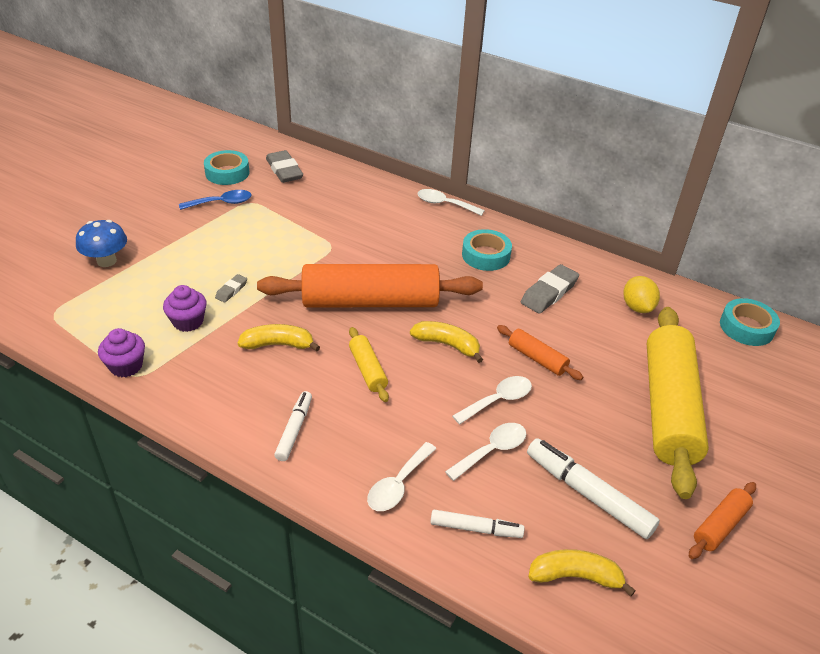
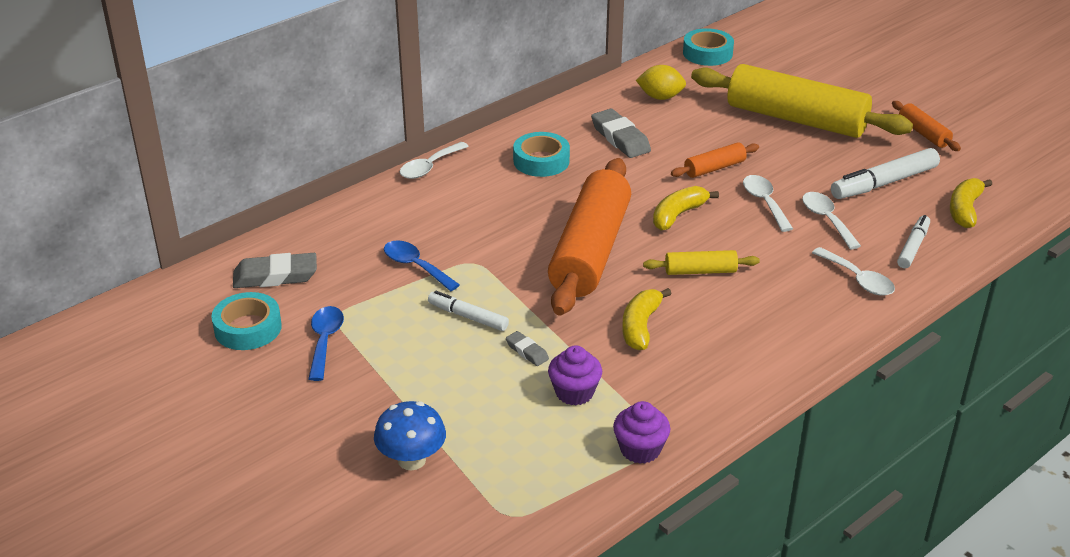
camera: 70 degrees left, 5 degrees down
(294, 430) = (775, 332): white marker -> white marker (468, 316)
(316, 222) = (415, 266): none -> blue spoon

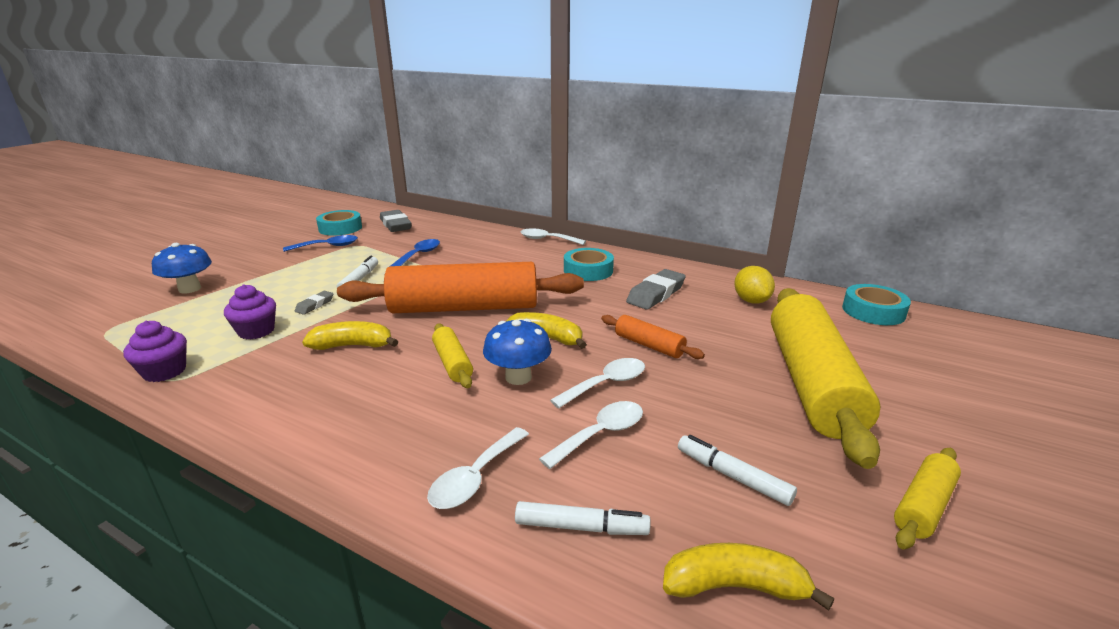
camera: 70 degrees right, 10 degrees down
(738, 241) = (518, 377): none -> blue mushroom
(883, 183) = (732, 476): white marker -> white marker, size x0.61
(923, 133) = (923, 506): orange rolling pin -> yellow rolling pin

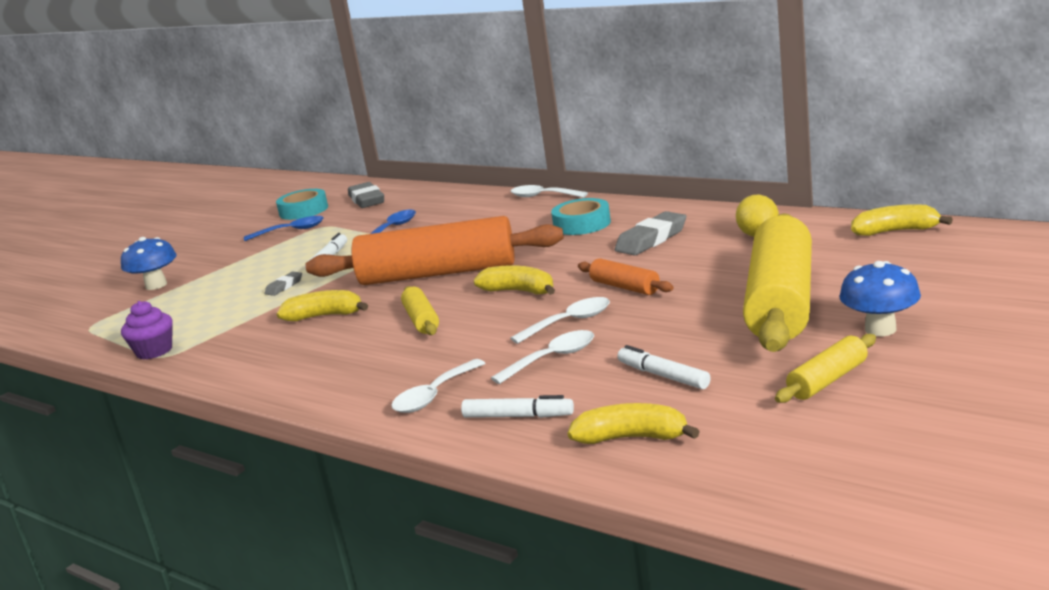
camera: 10 degrees right, 5 degrees down
(256, 331) = (230, 313): purple cupcake -> none
(518, 377) = (484, 325): blue mushroom -> blue mushroom (880, 329)
(873, 311) = (896, 231): turquoise tape -> yellow banana

